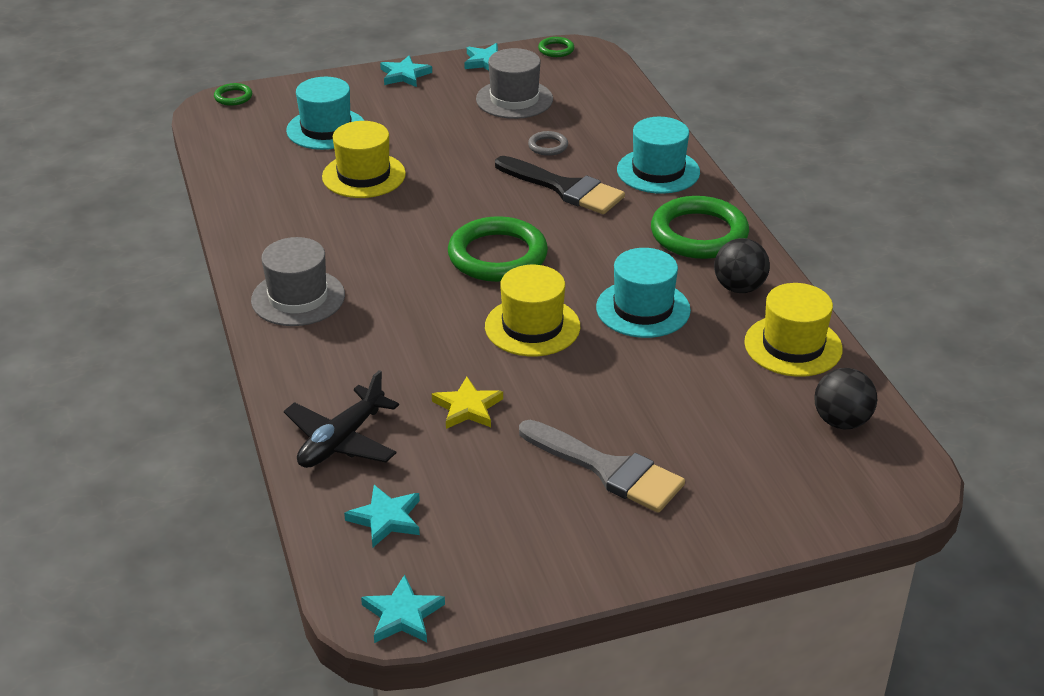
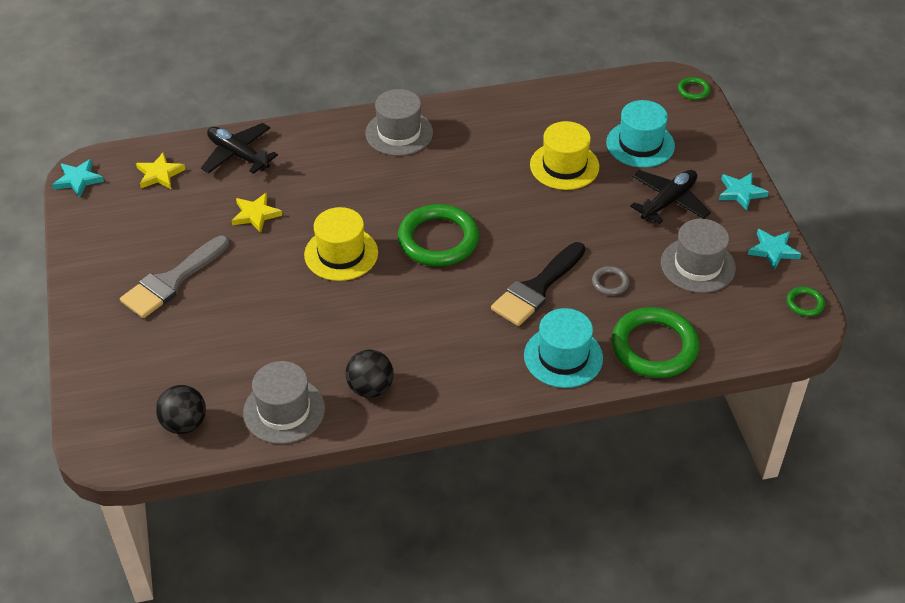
camera: 95 degrees right, 10 degrees up
(386, 519) = (159, 174): turquoise star -> yellow star
(421, 113) = (668, 201): none -> black plane
(643, 309) = (352, 321): turquoise hat -> none
(699, 234) = (455, 372): green ring -> green ring (654, 347)
(793, 346) = (284, 410): yellow hat -> grey hat

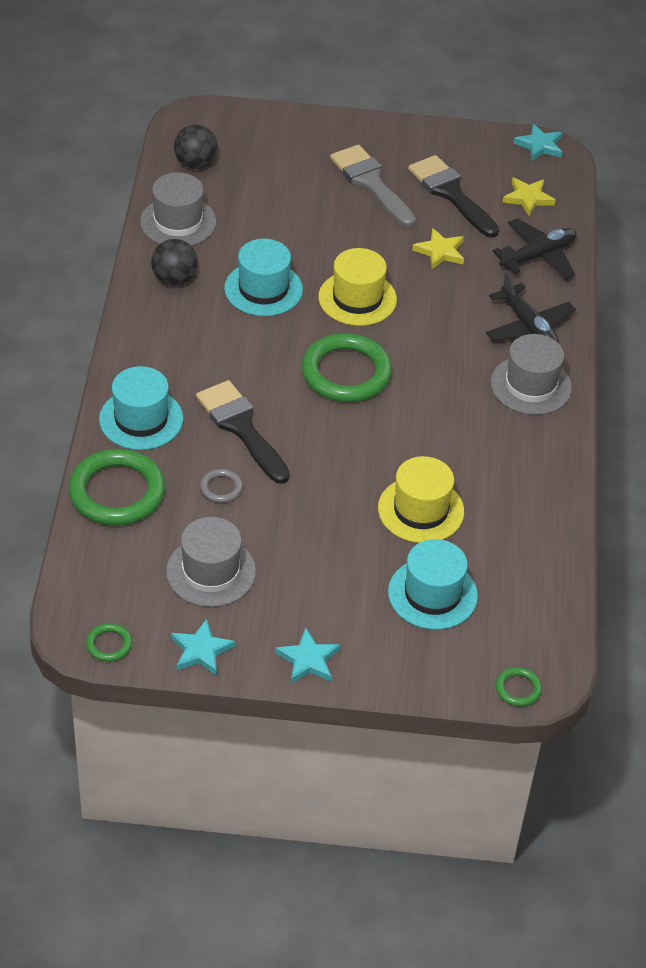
camera: 105 degrees right, 0 degrees up
(169, 224) = (451, 193): none -> black brush
(356, 319) = (263, 289): none -> turquoise hat
(668, 201) = (322, 584): black plane -> black plane (528, 327)

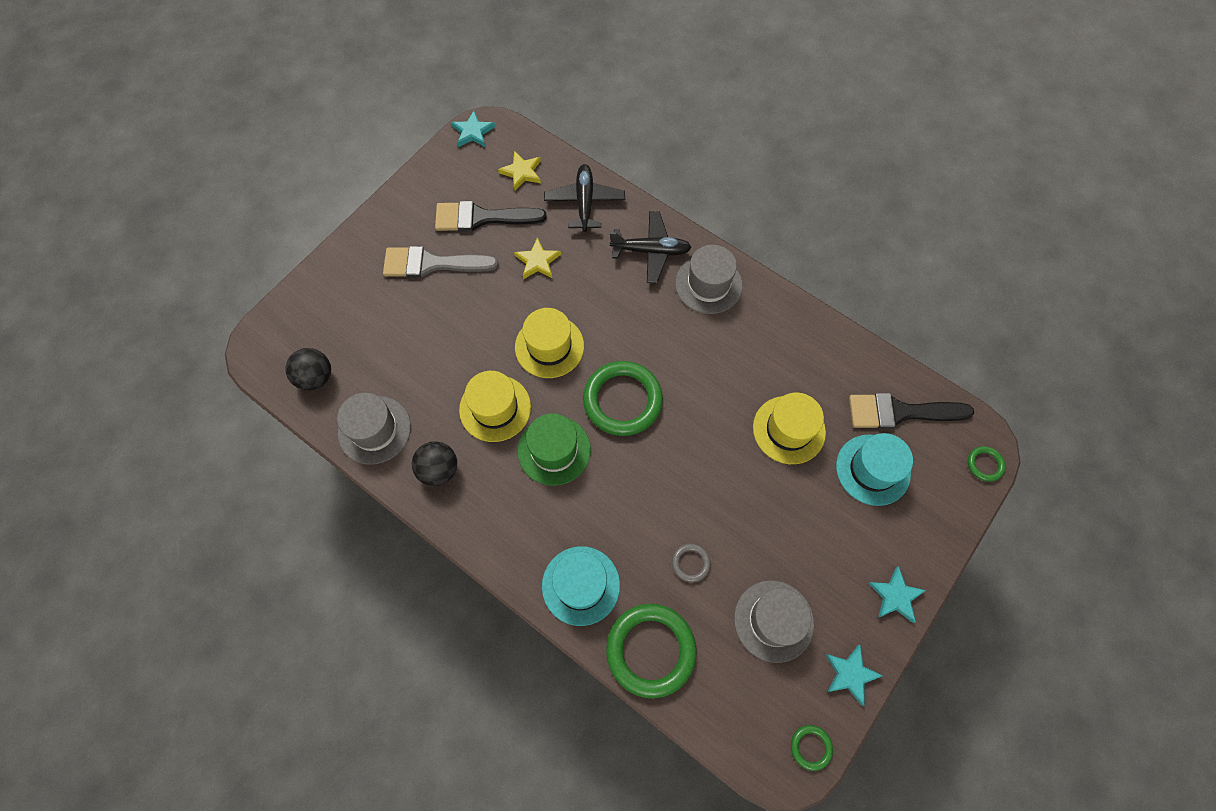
camera: 55 degrees left, 20 degrees up
(241, 427) = (635, 511): black brush -> black brush (900, 412)
(255, 346) = (554, 450): none -> green hat
(263, 289) = (495, 408): turquoise hat -> yellow hat

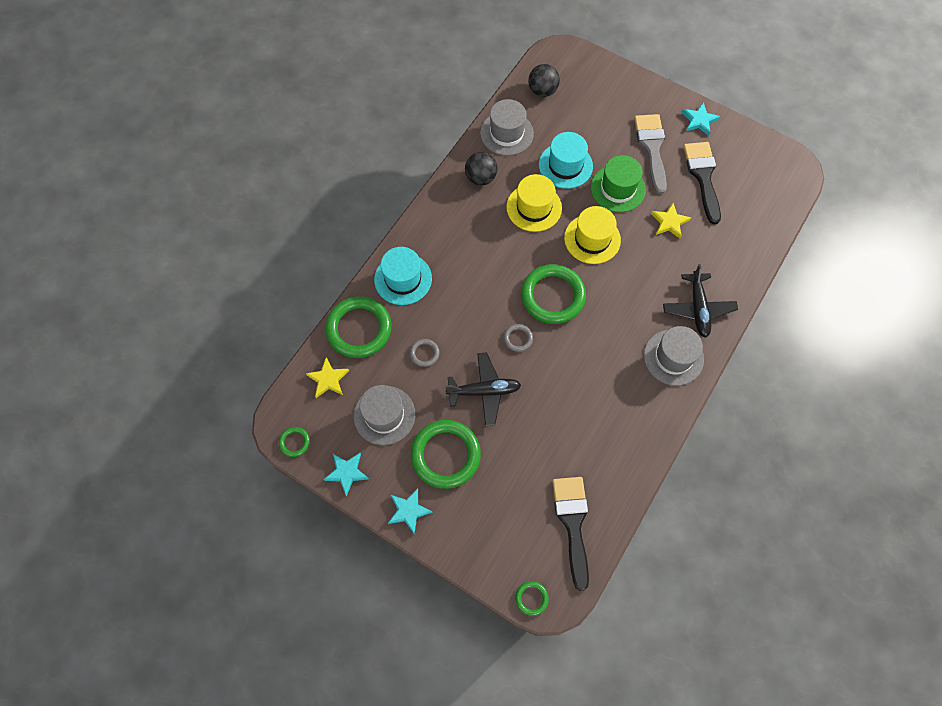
camera: 85 degrees right, 0 degrees up
(473, 132) = (789, 159): turquoise star -> turquoise star (699, 120)
(521, 172) = (756, 200): yellow star -> yellow star (328, 379)
(554, 450) = (504, 251): green hat -> green hat (617, 188)
(584, 202) = (737, 252): black plane -> black plane (484, 391)
(676, 446) = (518, 338): none -> grey ring
(789, 430) = (543, 426): yellow hat -> none
(825, 546) = (445, 455): none -> green ring
(872, 469) = (515, 496): turquoise hat -> turquoise hat (565, 165)

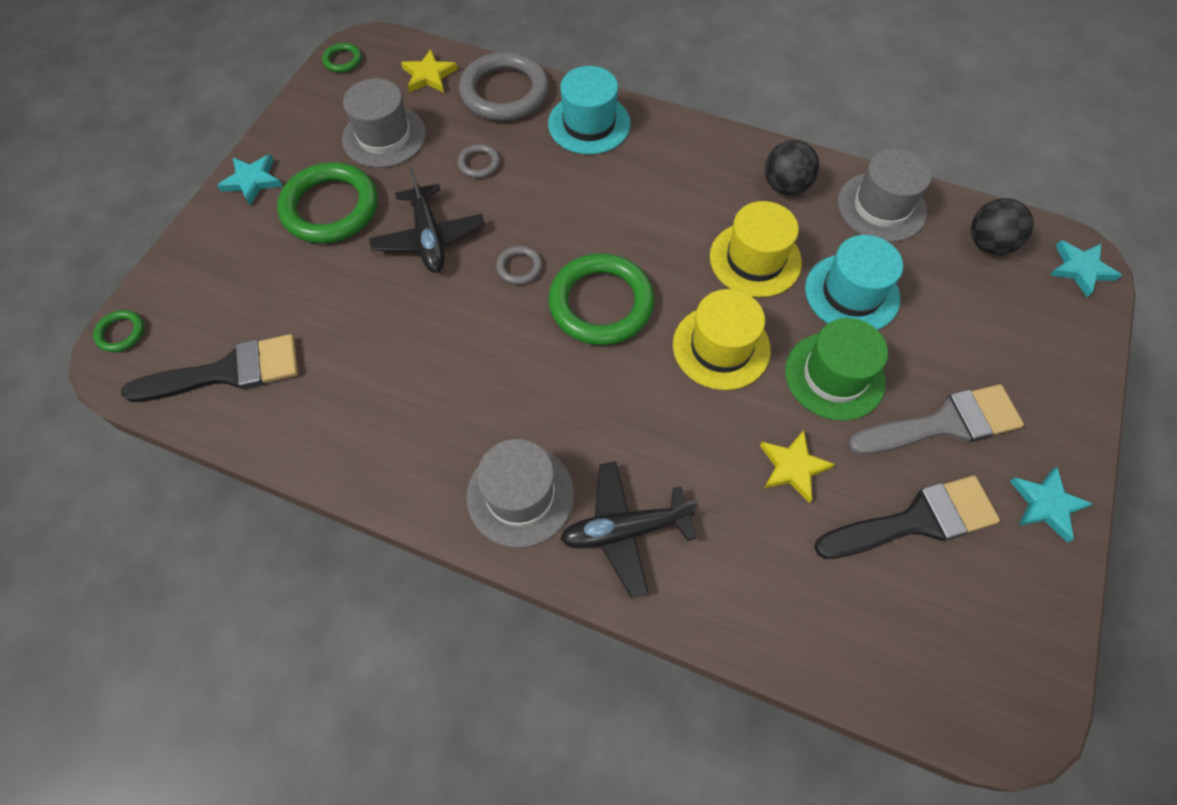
camera: 80 degrees right, 5 degrees down
(347, 472) = (304, 113): turquoise star -> turquoise star (1080, 269)
(359, 329) = (504, 92): green ring -> grey ring

